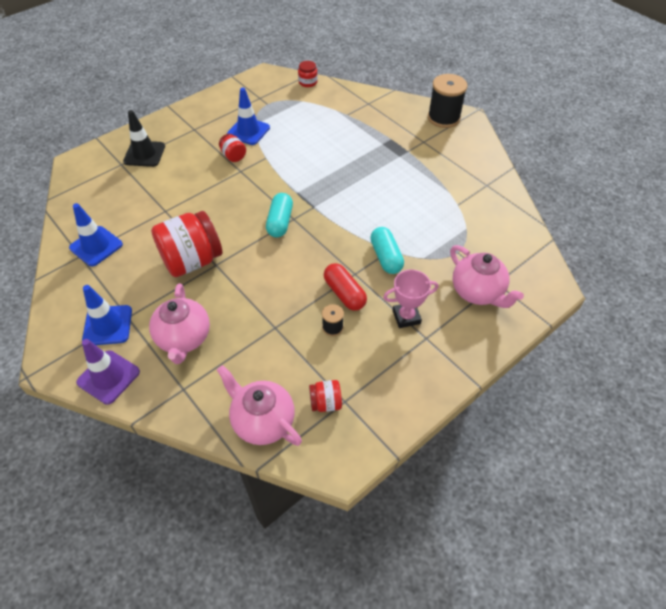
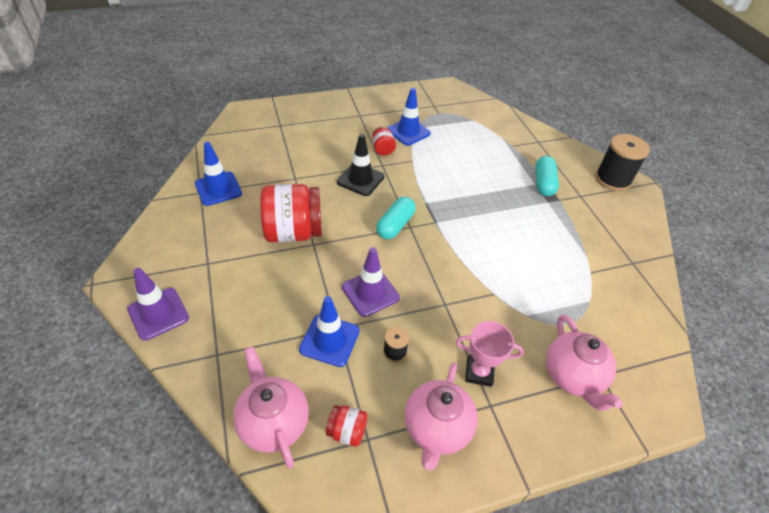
camera: 20 degrees right, 5 degrees down
(108, 325) = (186, 264): blue traffic cone -> blue traffic cone (329, 340)
(144, 154) = (305, 123): black traffic cone -> black traffic cone (360, 179)
(184, 338) = (245, 304): pink teapot -> pink teapot (436, 429)
(288, 287) = (370, 292): none -> purple traffic cone
(308, 82) = (487, 105): red jar -> none
(344, 293) = (424, 321): red capsule -> none
(386, 257) = (486, 299): turquoise capsule -> turquoise capsule (543, 183)

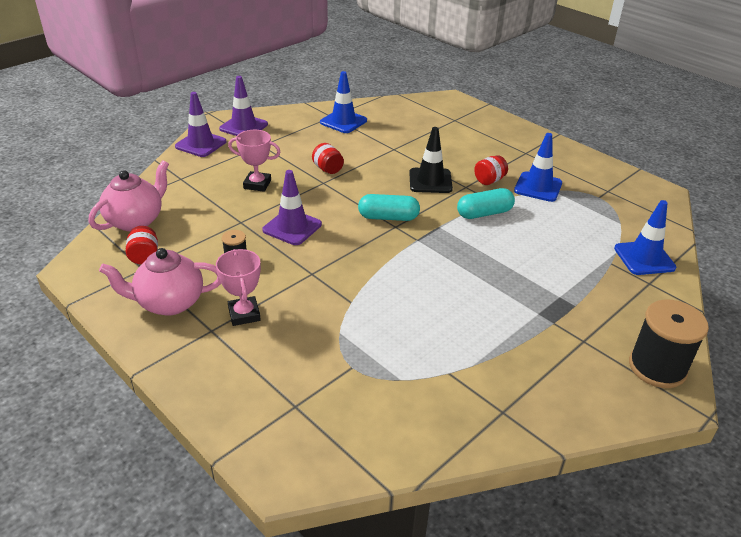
camera: 65 degrees right, 10 degrees down
(155, 264) = (243, 127): none -> purple traffic cone
(280, 292) = (257, 184): none -> pink trophy
(293, 232) = (328, 169): red jar -> red jar, size x0.47
(329, 340) = (226, 222): blue traffic cone -> blue traffic cone (644, 258)
(543, 183) = (570, 303): turquoise capsule -> turquoise capsule (484, 213)
(573, 377) = (279, 383): pink teapot -> none

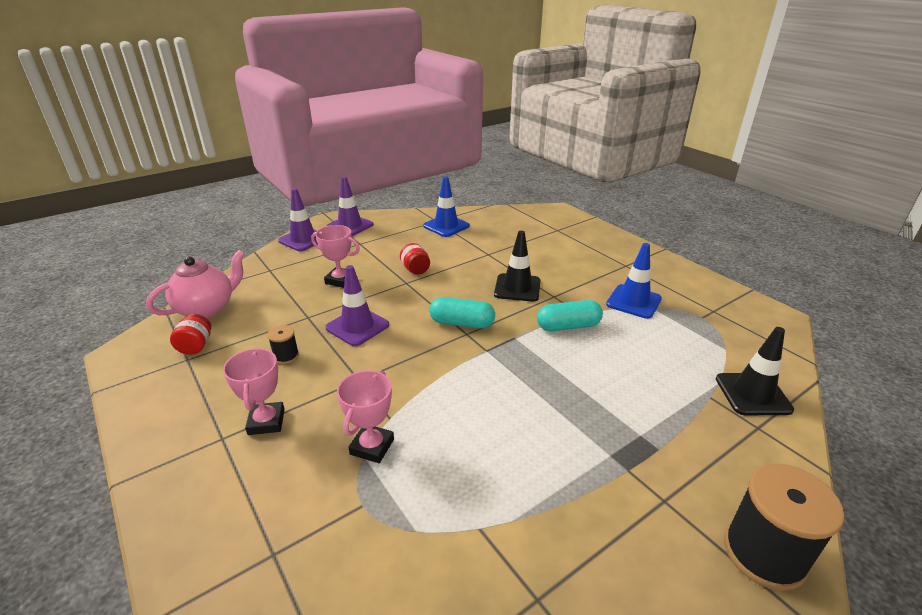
camera: 10 degrees right, 5 degrees down
(169, 303) = (194, 400): pink teapot -> none
(344, 325) = (372, 447): none -> pink trophy
(489, 180) = (581, 291): red jar -> none
(644, 258) = (752, 394): blue traffic cone -> black traffic cone

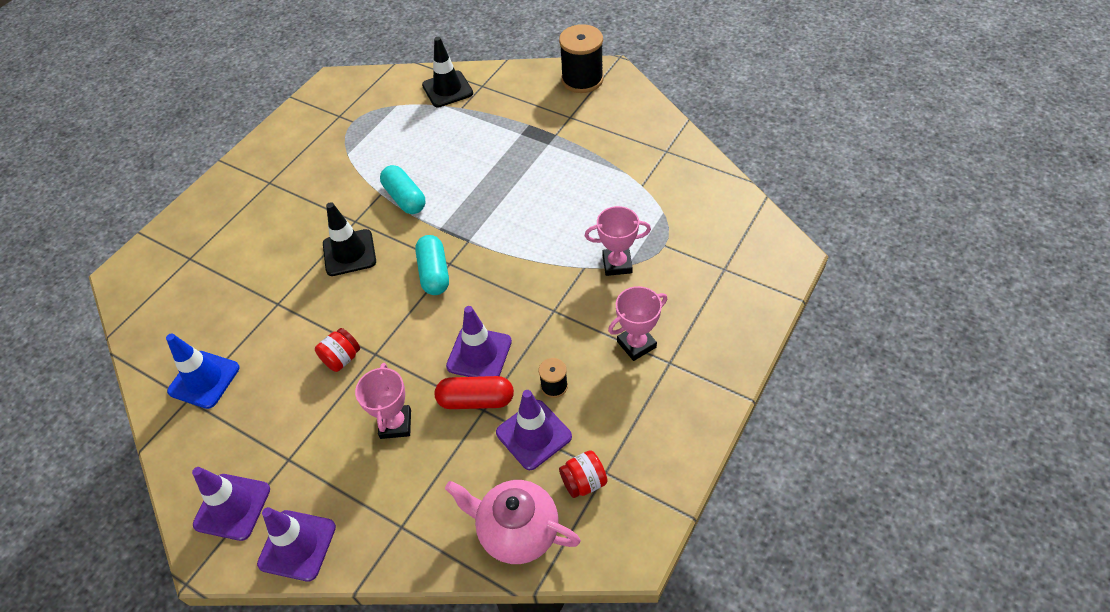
camera: 110 degrees left, 20 degrees up
(260, 334) = (533, 434): none -> purple traffic cone
(319, 315) = (476, 400): none -> red capsule
(633, 302) = (343, 165): blue traffic cone -> none

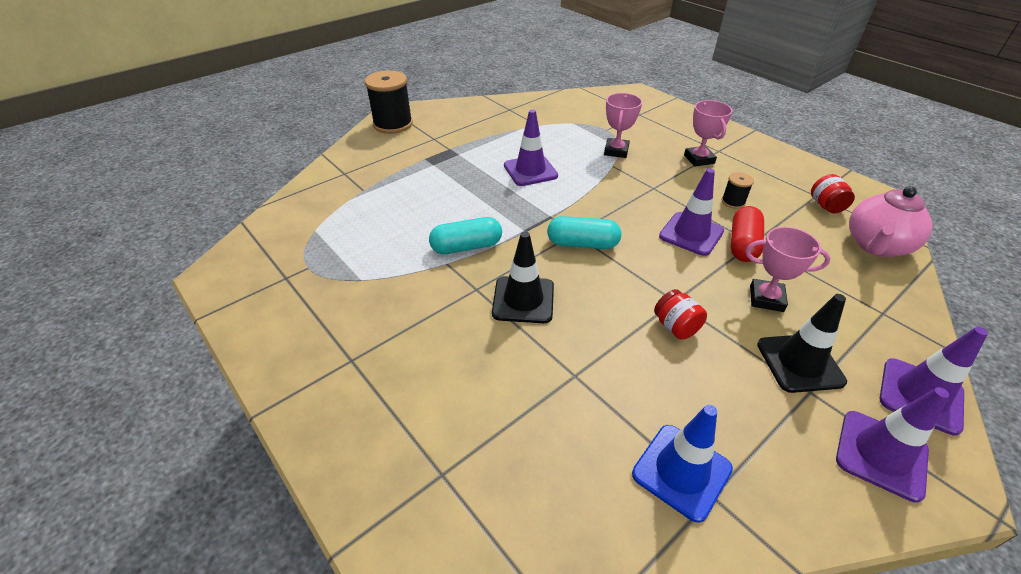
camera: 75 degrees left, 10 degrees down
(447, 89) = (327, 193): black traffic cone -> black traffic cone (799, 363)
(533, 434) = (781, 220): purple traffic cone -> purple traffic cone (530, 171)

